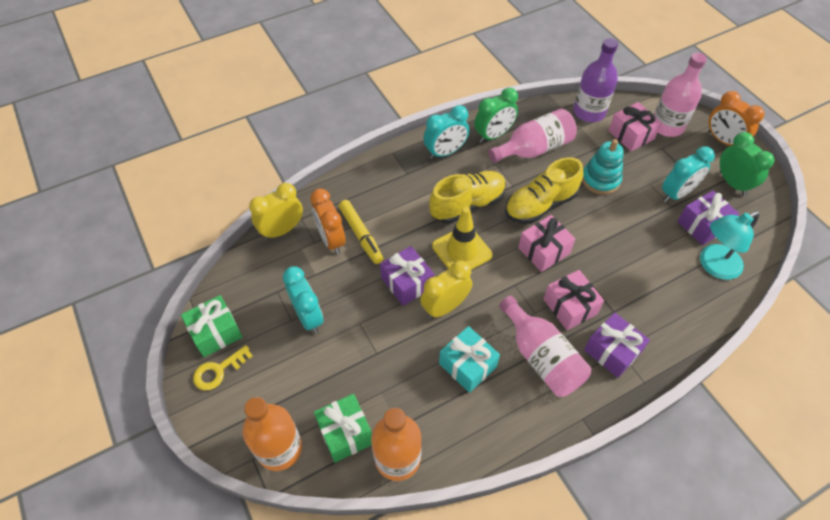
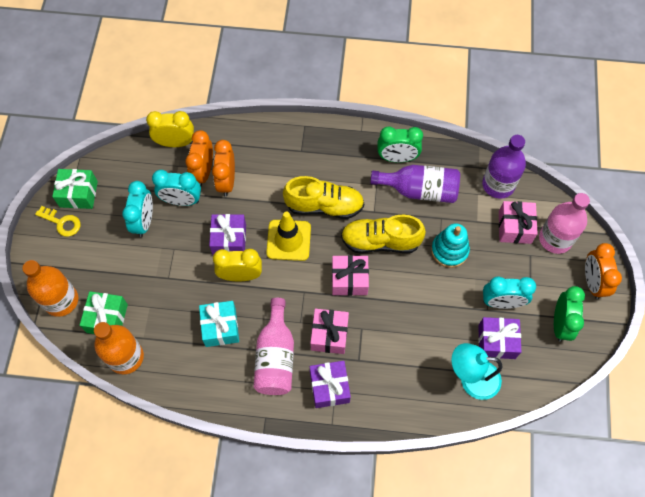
camera: 35 degrees right, 10 degrees up
(218, 371) = (62, 222): yellow key -> yellow key turned 150 degrees counterclockwise
(361, 235) = (227, 181): yellow marker -> orange clock
(445, 152) = (345, 150): turquoise clock -> turquoise clock (181, 200)
(534, 149) = (419, 190): pink bottle -> purple bottle

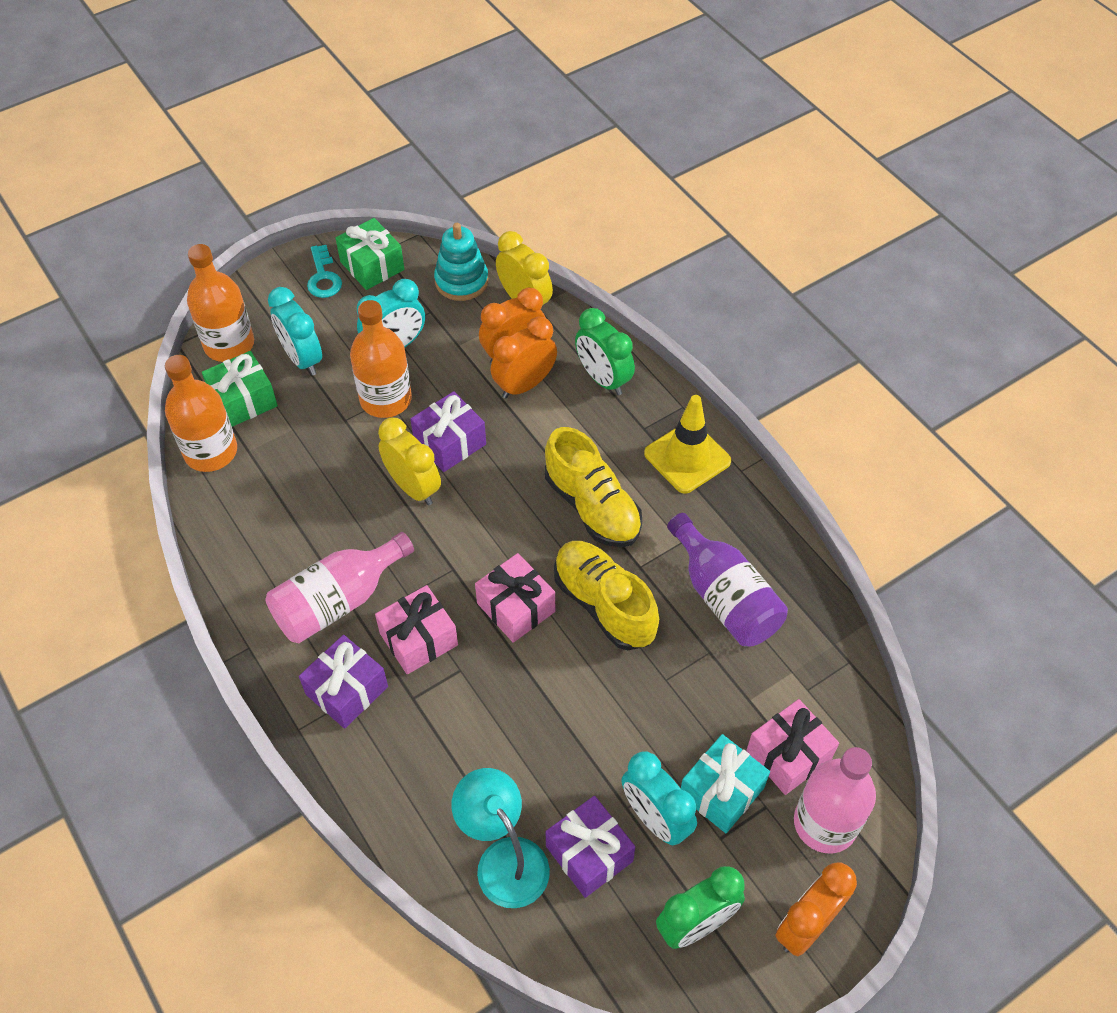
camera: 50 degrees right, 10 degrees down
(62, 222) = (323, 277): yellow key -> turquoise key
(174, 250) = (386, 399): none -> orange bottle
(181, 200) = (456, 361): turquoise clock -> turquoise clock (302, 359)
(220, 327) = (327, 516): turquoise gift -> turquoise gift (721, 791)
(288, 240) = (508, 503): yellow traffic cone -> yellow traffic cone (687, 457)
(397, 158) = (744, 538): green clock -> green clock (603, 379)
(449, 250) = (670, 696): turquoise stacking toy -> turquoise stacking toy (461, 281)
(498, 184) = (833, 687): purple bottle -> none

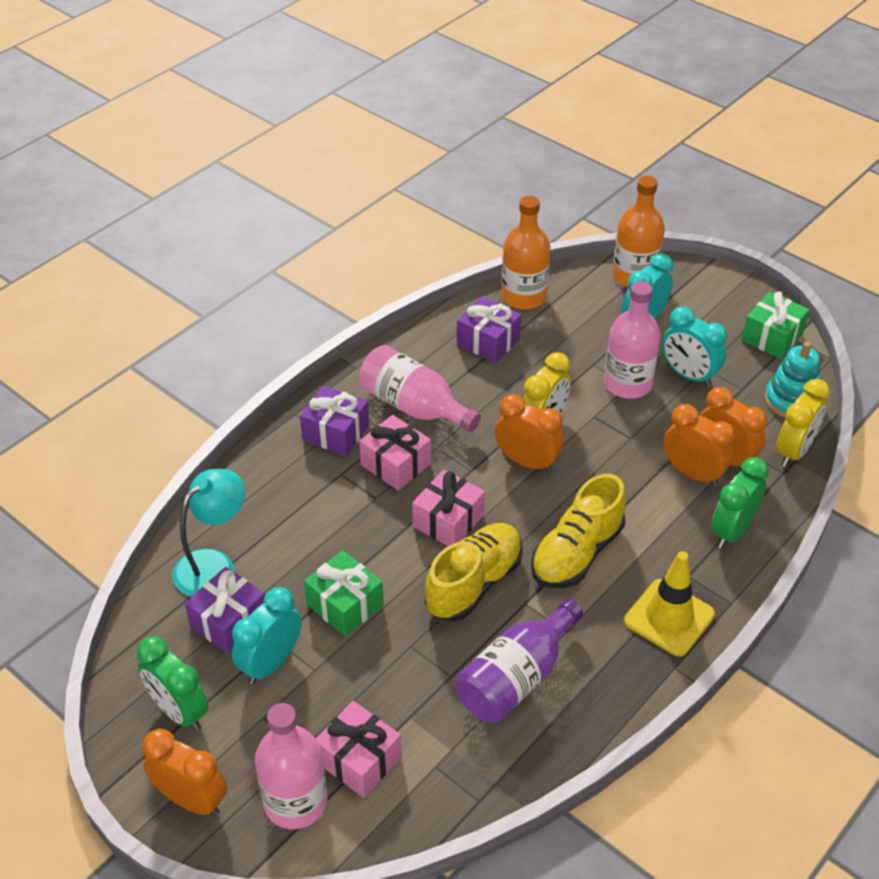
camera: 75 degrees right, 10 degrees down
(243, 400) = (582, 300): green gift -> green gift (345, 605)
(323, 277) = (739, 310): turquoise key -> none
(386, 399) = (627, 384): orange bottle -> pink bottle
(450, 442) = (601, 437): purple gift -> purple gift (488, 341)
(460, 516) = (527, 462): none -> orange clock
(721, 791) = (308, 710): turquoise gift -> none

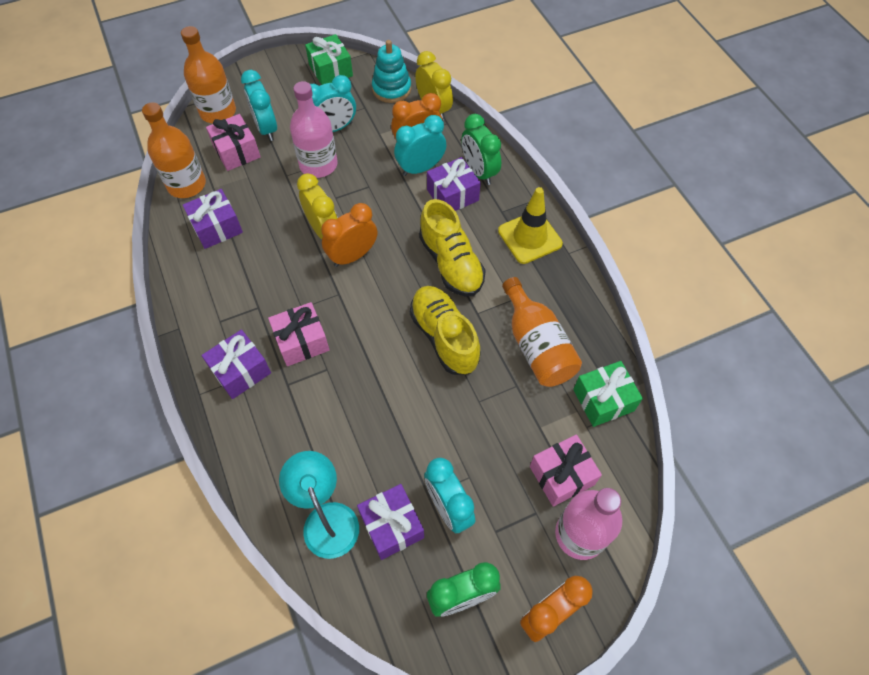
camera: 65 degrees left, 15 degrees up
(345, 605) = (419, 432): green gift -> green gift (603, 400)
(414, 406) = (250, 304): pink bottle -> none
(448, 521) = (378, 329): pink gift -> pink gift (237, 152)
(516, 678) = (536, 345): purple bottle -> orange bottle
(676, 518) = (452, 195): none -> purple gift
(693, 473) = (420, 168): orange clock -> turquoise clock

